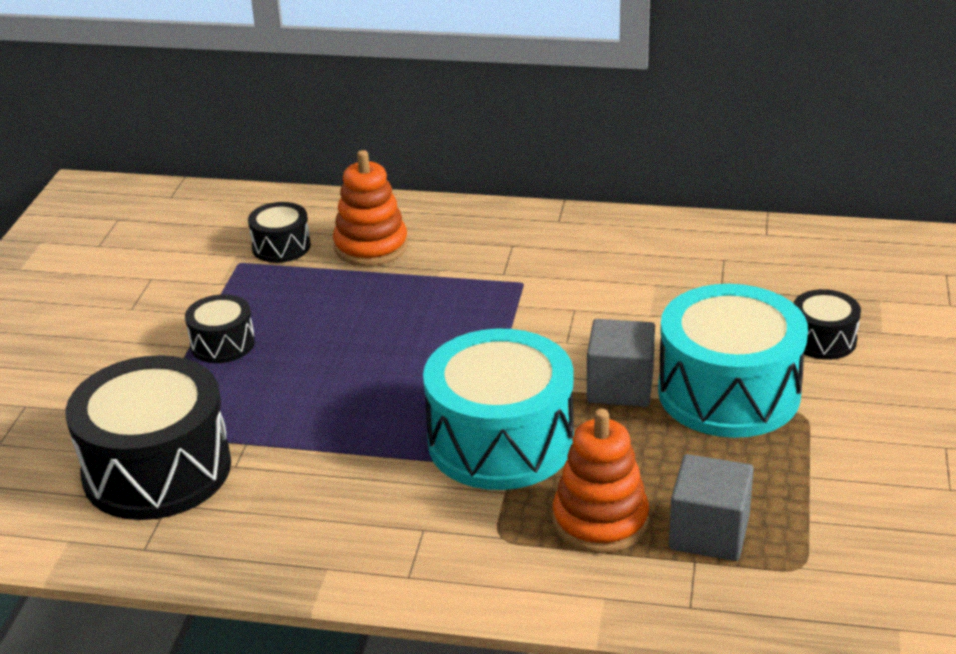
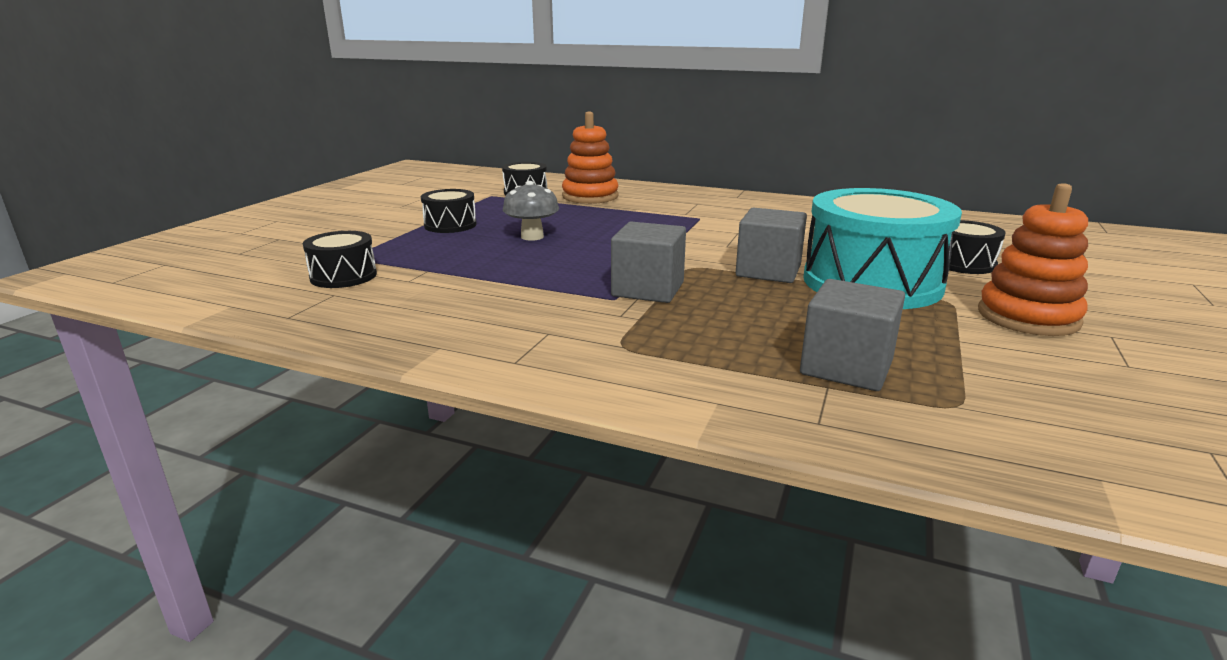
camera: 10 degrees right, 10 degrees down
(157, 470) = (343, 276): black drum -> black drum, size x0.49
(335, 356) = (532, 237): none -> grey mushroom
(500, 441) = (648, 289): turquoise drum -> grey cube
(600, 521) = (728, 346): orange stacking toy -> orange stacking toy (1028, 317)

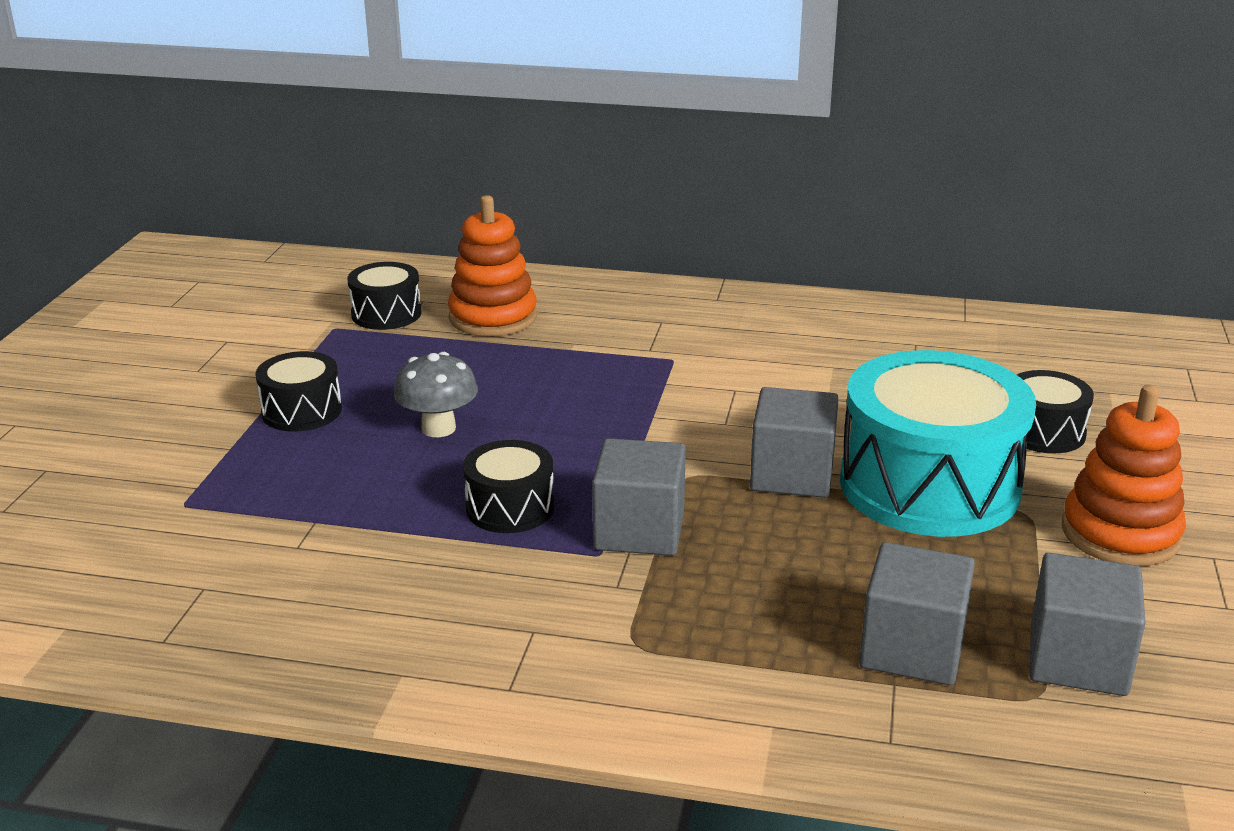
camera: 10 degrees left, 5 degrees up
(343, 276) = (197, 547): black drum -> black drum (510, 508)
(993, 386) = (1078, 660): none -> grey cube

